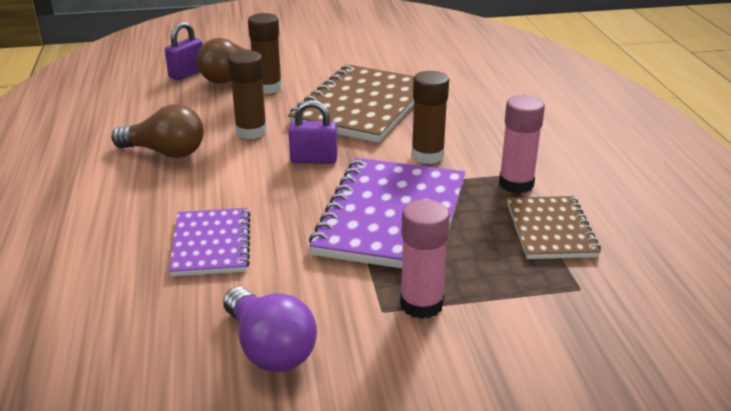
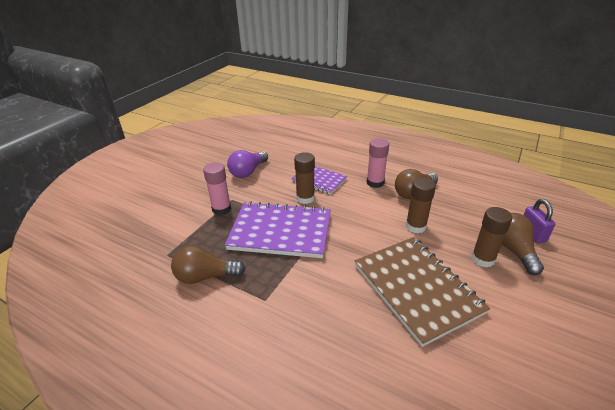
camera: 130 degrees right, 5 degrees up
(269, 348) = (248, 172): purple light bulb -> purple light bulb turned 60 degrees counterclockwise
(314, 160) = (360, 233): purple padlock -> none
(392, 217) = (280, 231): purple notebook -> purple notebook turned 45 degrees counterclockwise
(427, 155) = (321, 279): brown glue stick -> brown glue stick (305, 198)
(516, 184) = (252, 295): pink glue stick -> pink glue stick (375, 182)
(550, 230) = (205, 276): brown notebook -> brown light bulb

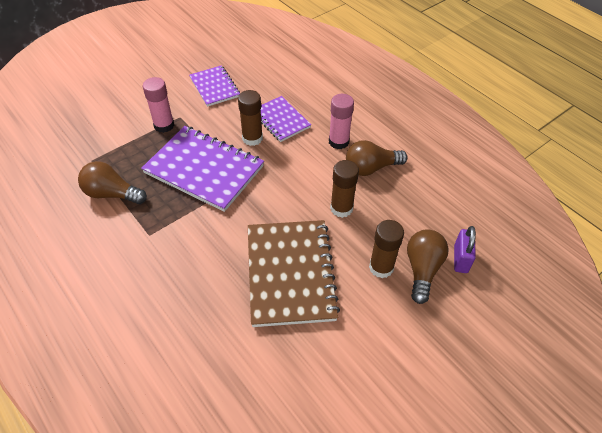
camera: 20 degrees right, 15 degrees up
(248, 172) = (214, 87): purple light bulb -> purple notebook

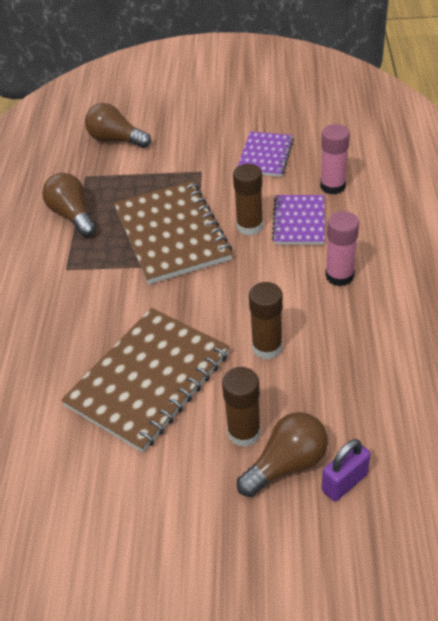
camera: 45 degrees right, 5 degrees down
(164, 125) = (178, 173): pink glue stick -> pink glue stick (332, 186)
(204, 169) = (172, 234): purple notebook -> brown notebook
(371, 168) = (346, 323): brown light bulb -> brown light bulb (116, 140)

